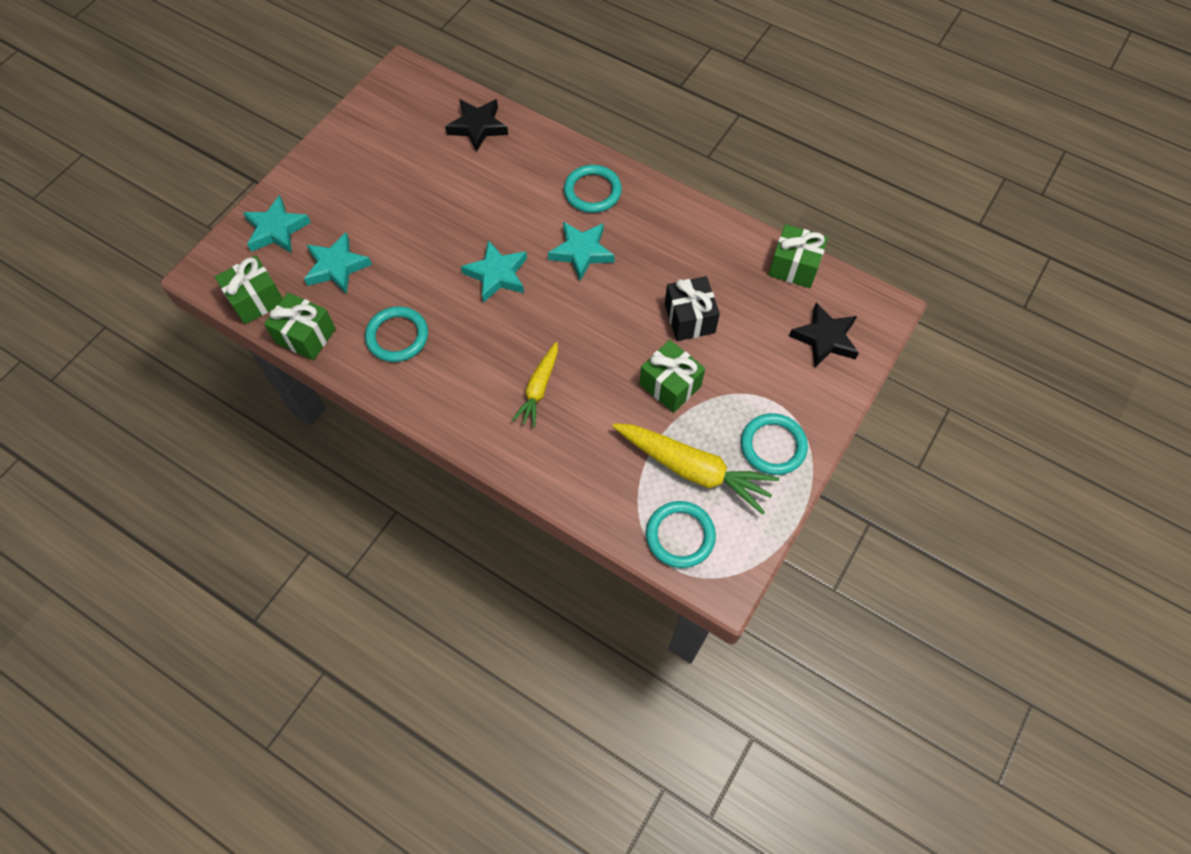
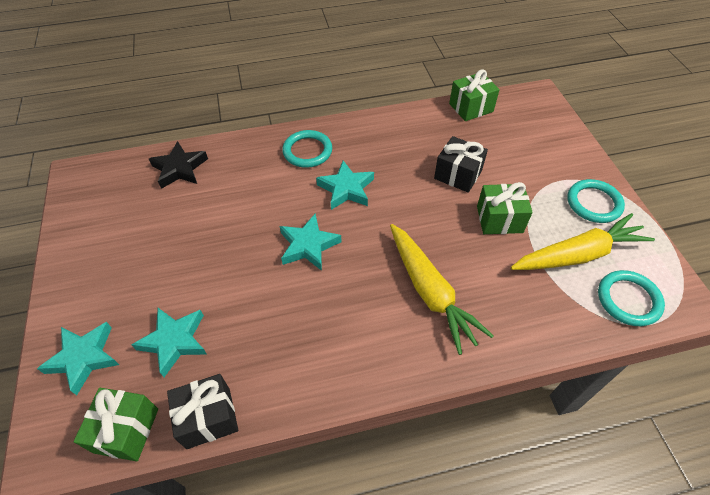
camera: 45 degrees left, 10 degrees down
(306, 336) = (208, 418): green gift -> black gift
(397, 336) = (287, 348): turquoise ring -> none
(538, 388) = (430, 292): yellow carrot -> yellow carrot, size x1.69
(825, 338) = (535, 129): black star -> none

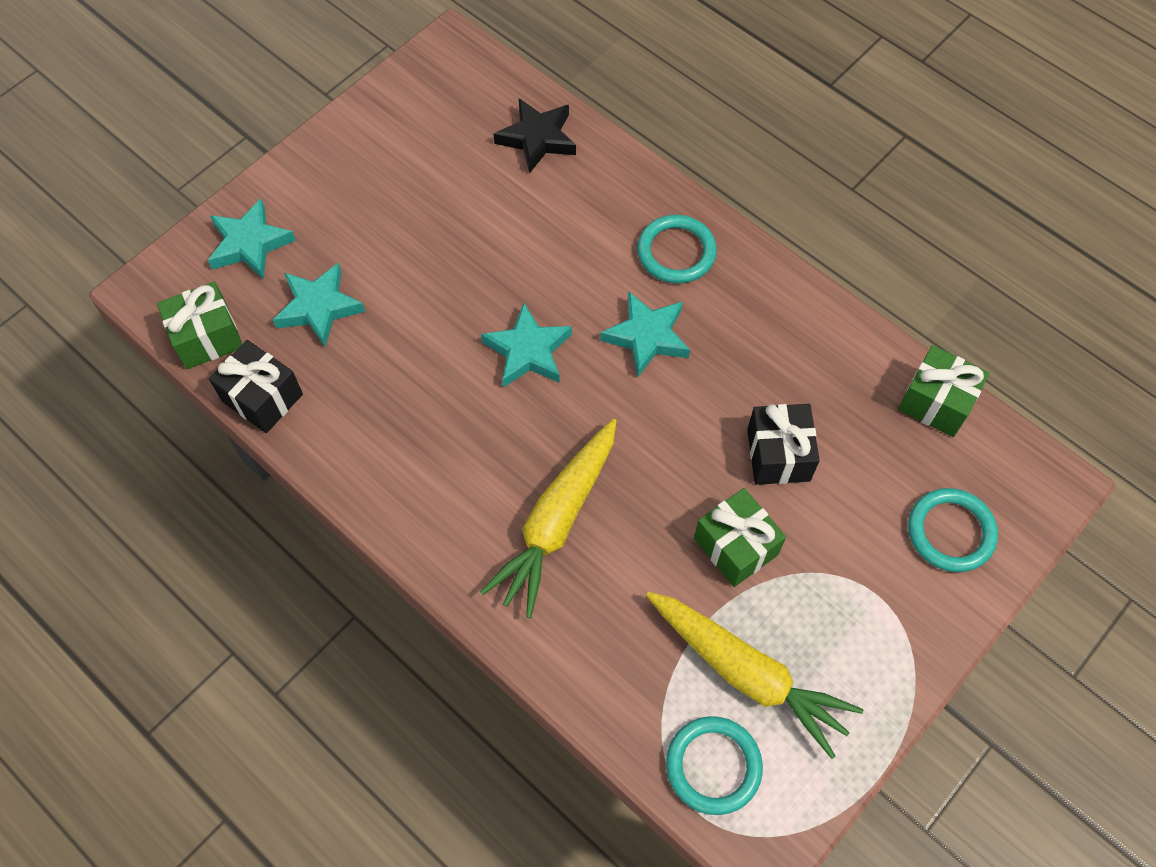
camera: 55 degrees right, 10 degrees up
(594, 203) = (863, 658): turquoise ring -> turquoise ring (950, 532)

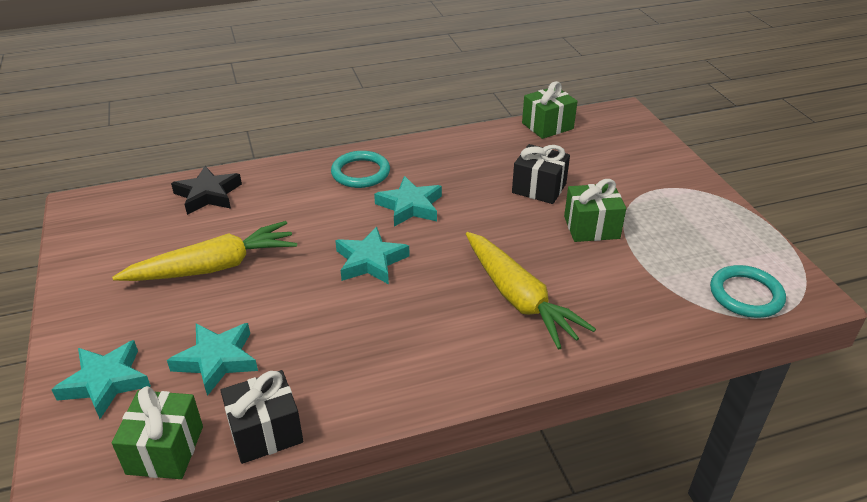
camera: 60 degrees left, 25 degrees down
(747, 673) = (685, 256): yellow carrot -> yellow carrot (214, 267)
(950, 532) = (632, 151): turquoise ring -> none

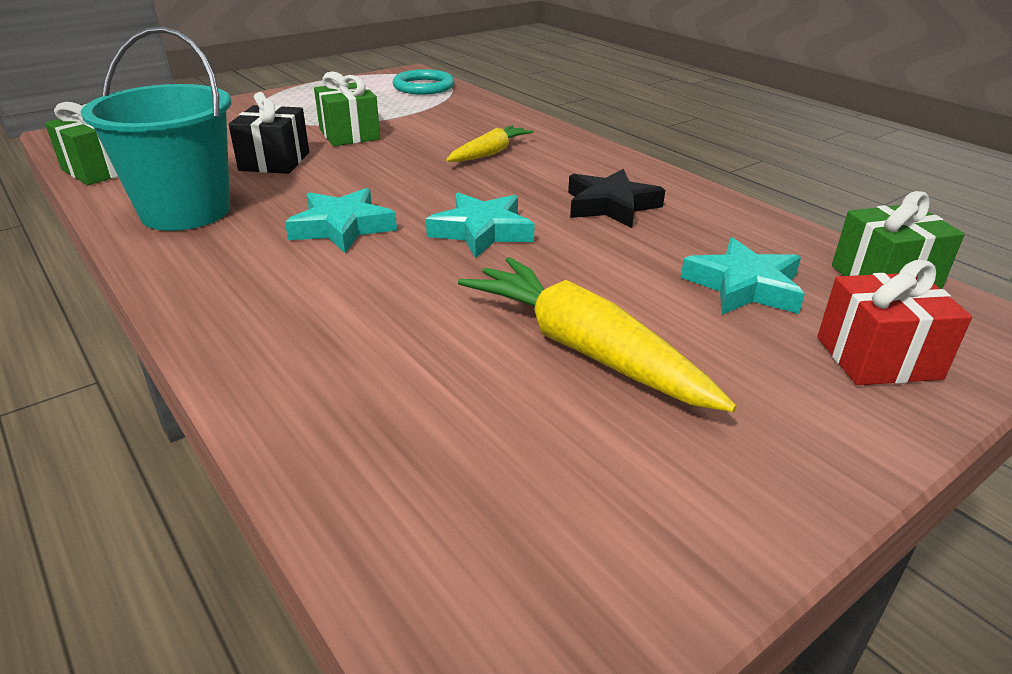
camera: 110 degrees left, 5 degrees down
(106, 382) = (878, 358): turquoise star -> red gift
(208, 195) = (374, 439): black star -> black star (611, 205)
(265, 432) = (788, 232): black gift -> none
(360, 173) = (252, 282): turquoise ring -> none
(464, 154) = (186, 211): none -> turquoise bucket
(518, 298) = (490, 153): yellow carrot -> yellow carrot, size x0.59

